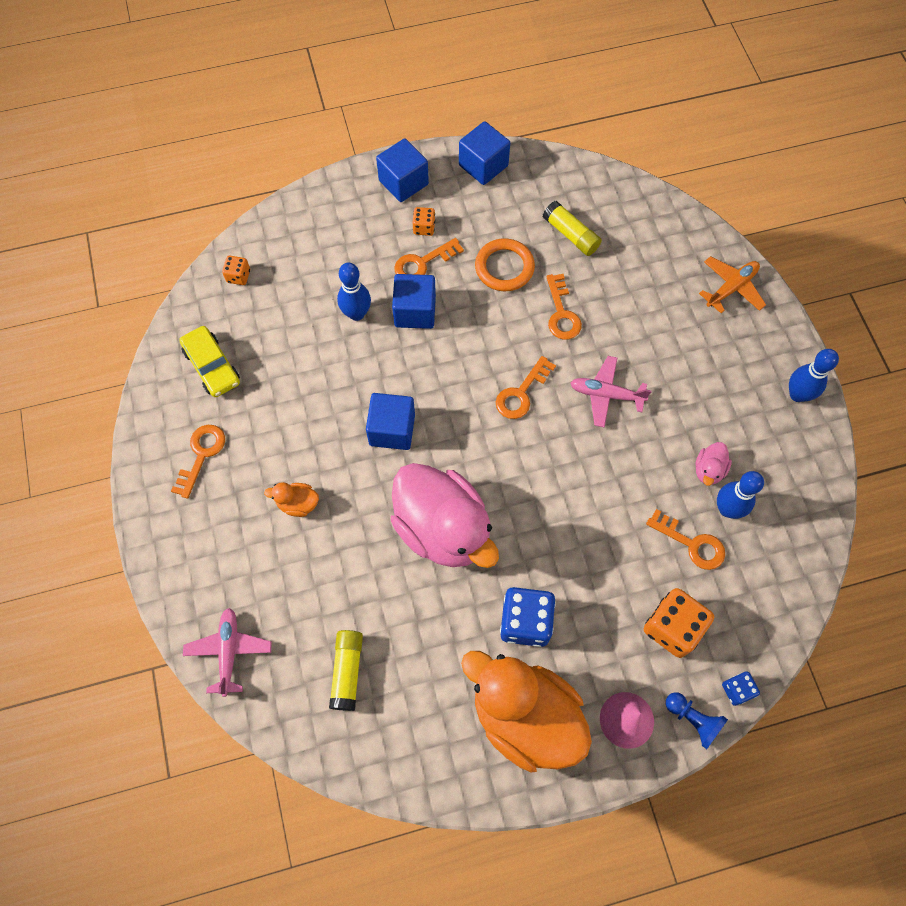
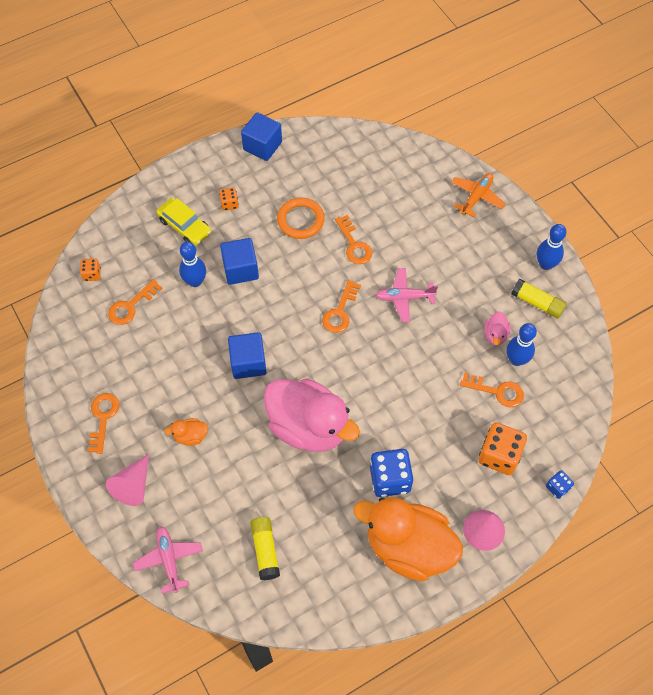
camera: 15 degrees left, 5 degrees down
(212, 366) = (91, 348): yellow car -> yellow car (184, 226)
(213, 547) = (133, 485): none -> pink cone
(403, 182) = (203, 172): blue cube -> none
(422, 263) = (236, 231): orange key -> orange key (131, 306)
(570, 234) = (345, 184): yellow glue stick -> yellow glue stick (537, 303)
(693, 720) = (532, 517): blue pawn -> none

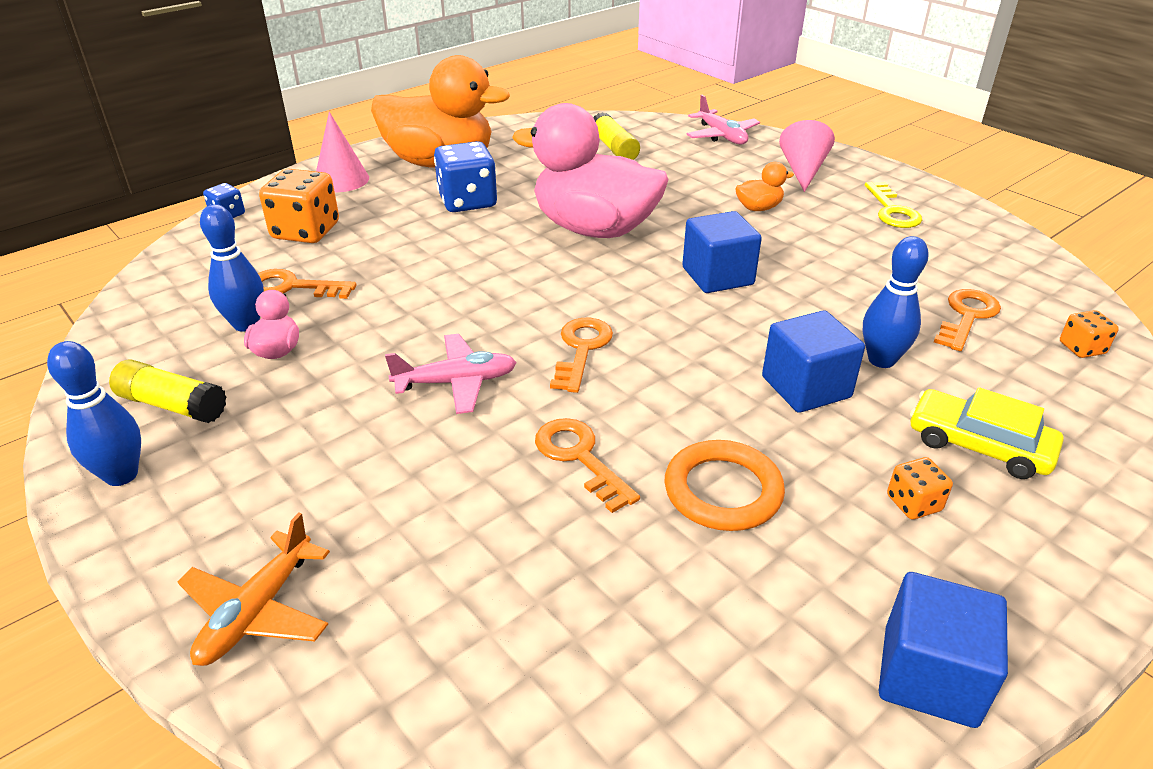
camera: 170 degrees right, 25 degrees down
(103, 418) = (892, 211): orange key -> yellow key

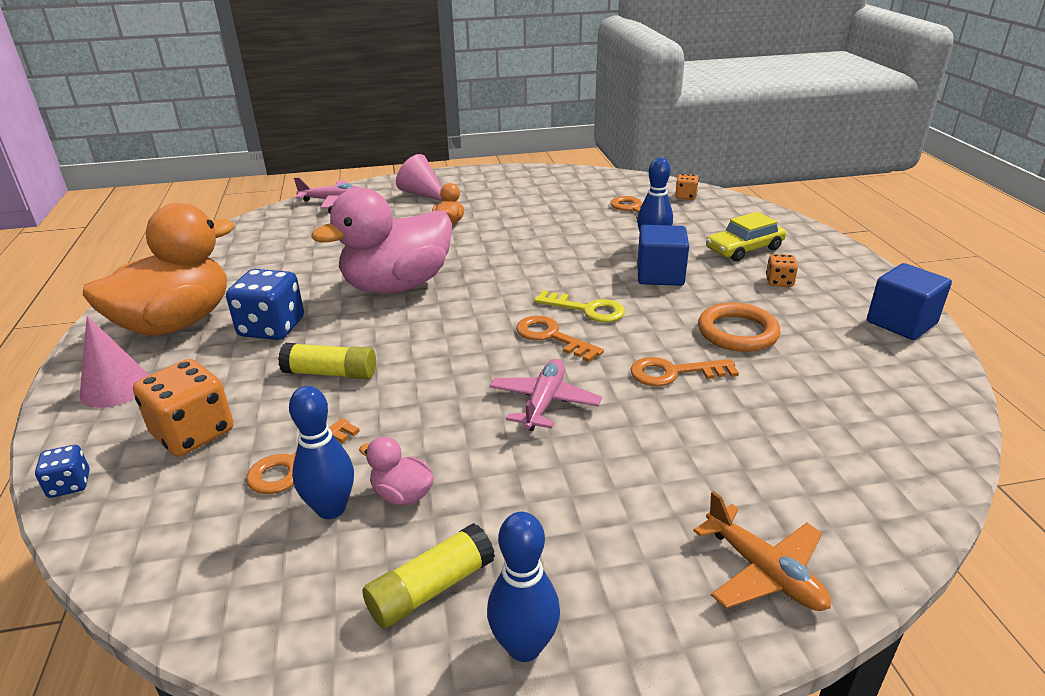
camera: 60 degrees left, 5 degrees down
(614, 148) = (286, 242): yellow glue stick -> yellow glue stick (330, 373)
(717, 276) = (515, 262): blue cube -> none
(892, 211) = (506, 188): yellow key -> yellow key (587, 309)

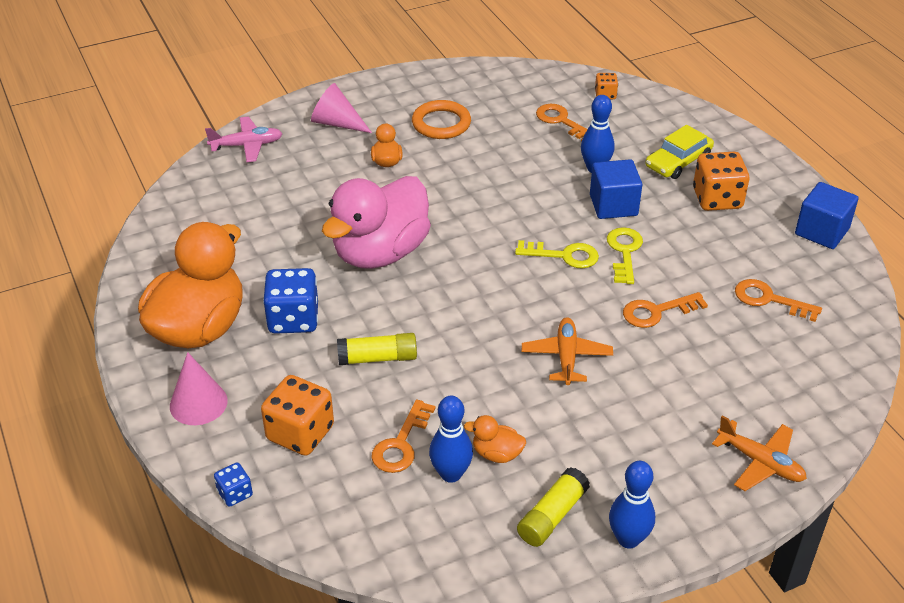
camera: 15 degrees left, 10 degrees up
(402, 495) = (496, 454): pink duck -> orange duck
(544, 402) = (566, 357): pink plane -> orange plane
(551, 337) = (545, 290): orange key -> orange key (769, 299)
(656, 314) = (624, 252): none -> yellow key
(737, 332) = (696, 262): orange ring -> orange ring (441, 123)
(779, 282) = (717, 199): orange dice -> orange dice, size x1.94

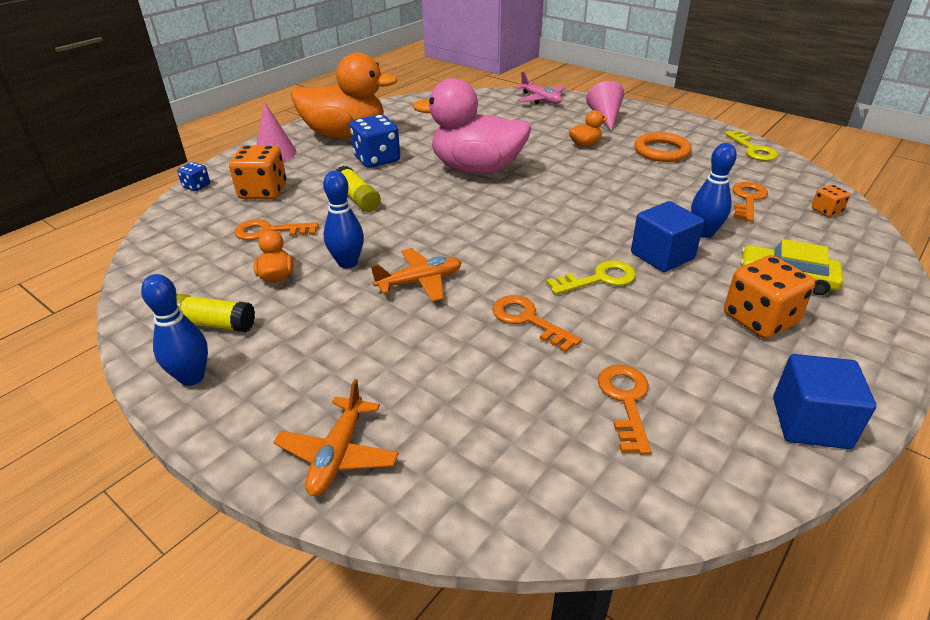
camera: 65 degrees right, 5 degrees down
(451, 474) = (244, 261): blue bowling pin -> blue bowling pin (347, 263)
(564, 255) = (557, 247): yellow key -> yellow key (753, 149)

